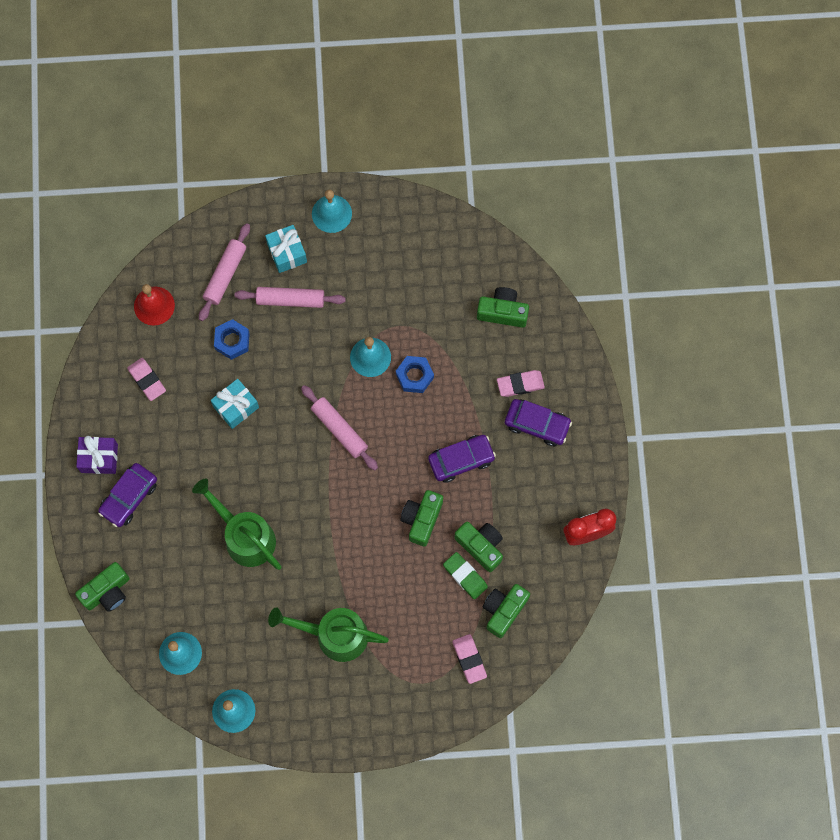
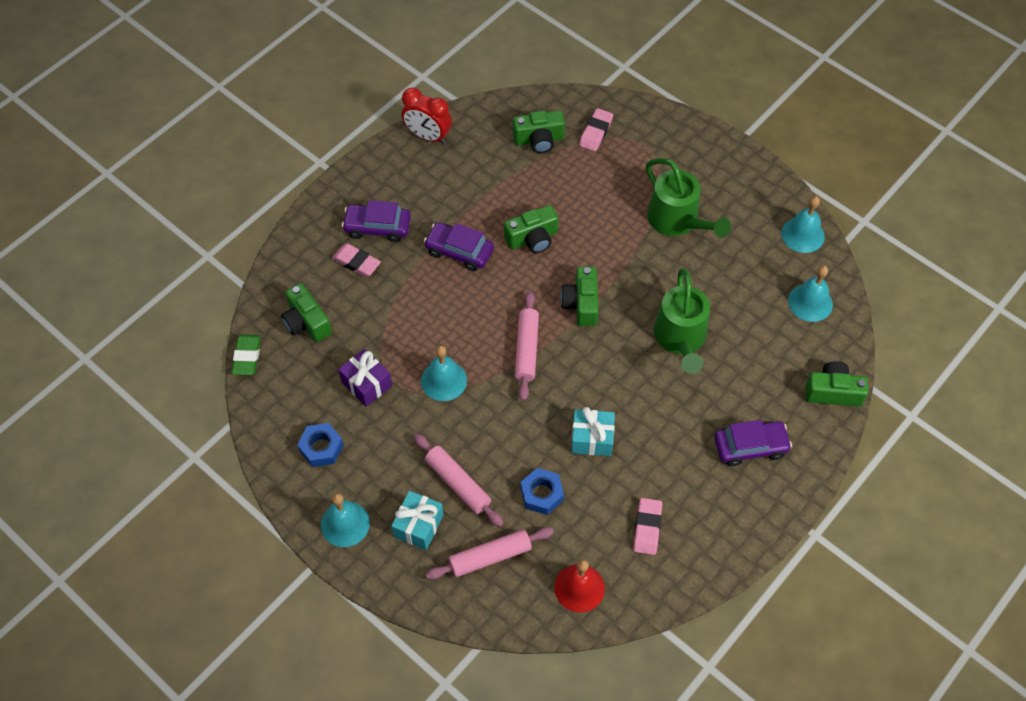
camera: 135 degrees left, 15 degrees down
(99, 458) = (749, 500): purple gift -> purple gift (366, 384)
(414, 376) = (426, 336): blue nut -> blue nut (321, 448)
(465, 576) = (542, 180): green eraser -> green eraser (247, 357)
(481, 546) = (509, 188): green camera -> green camera (581, 304)
(537, 424) = (377, 227): purple car -> purple car turned 60 degrees counterclockwise

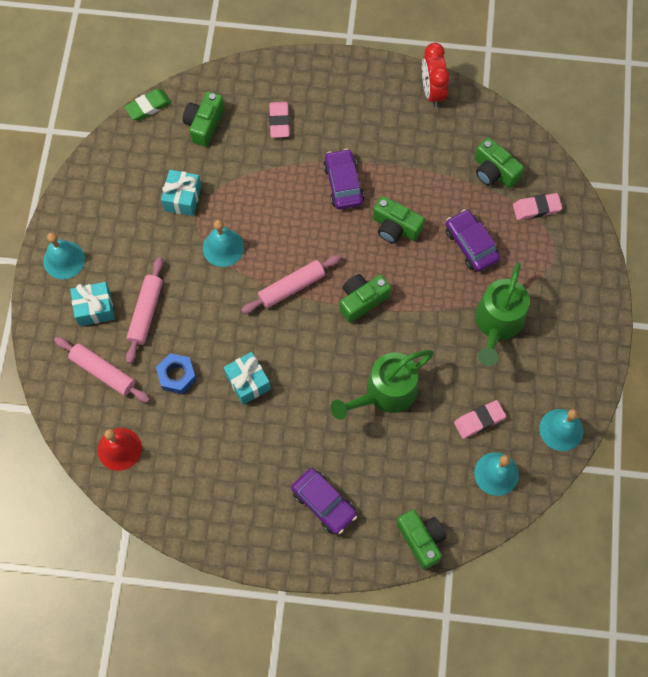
camera: 55 degrees right, 10 degrees up
(321, 448) = (111, 204): blue nut -> none
(366, 384) = (182, 198): purple gift -> turquoise gift
(377, 227) = (321, 114): purple car -> purple car (471, 245)
(647, 528) = (200, 467): pink eraser -> pink eraser (479, 420)

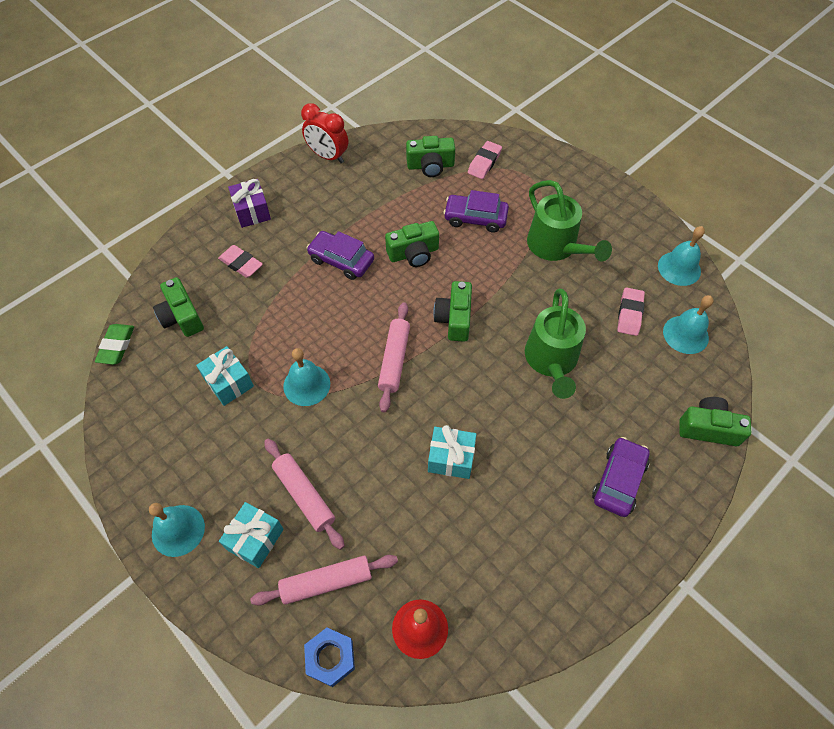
camera: 50 degrees left, 10 degrees down
(177, 375) = (391, 515): blue nut -> blue nut (330, 658)
(324, 503) = (618, 480): purple car -> purple car turned 60 degrees counterclockwise
(330, 87) = (252, 211): none -> purple gift

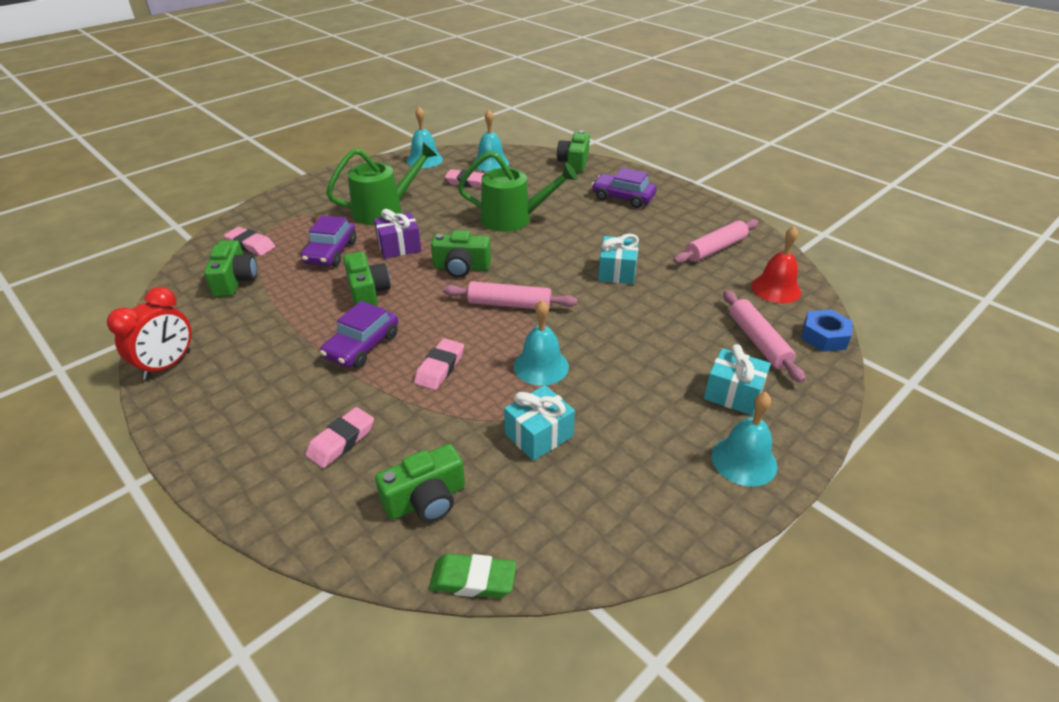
camera: 90 degrees left, 20 degrees down
(252, 211) = (241, 438): purple gift -> purple gift (399, 247)
(304, 495) = (675, 361): pink rolling pin -> pink rolling pin (715, 249)
(311, 313) = (440, 368): none -> pink eraser

